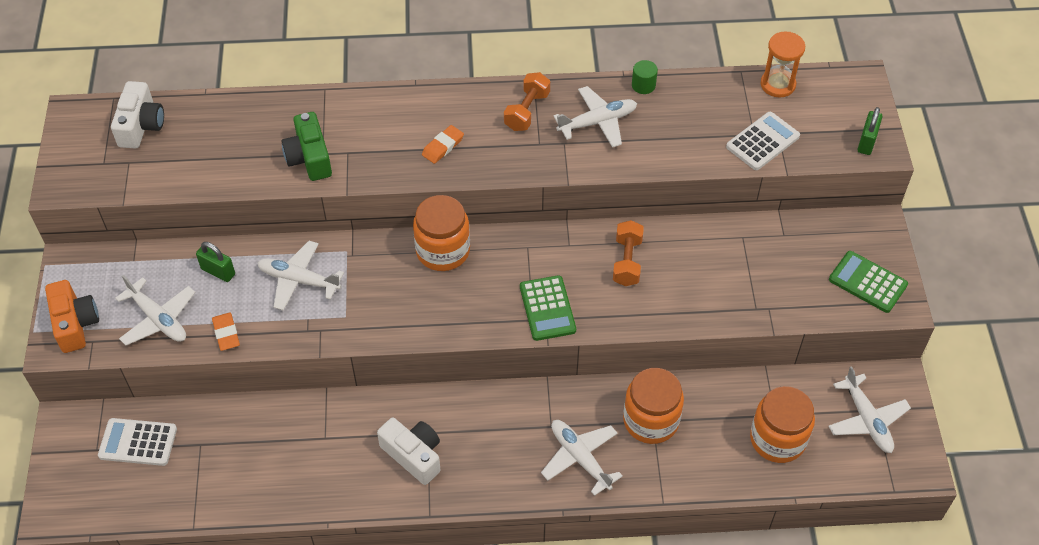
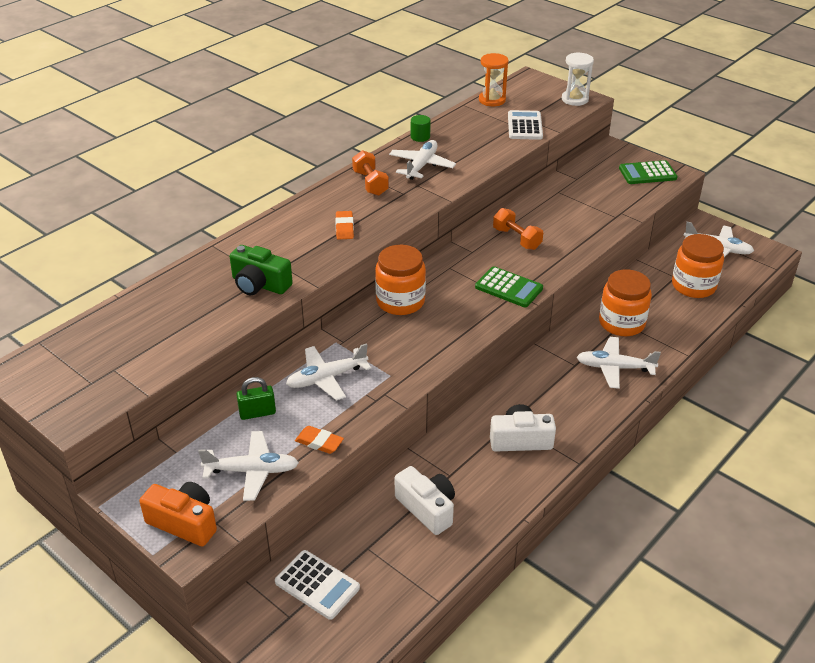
camera: 45 degrees left, 15 degrees down
(138, 442) = (317, 585): white calculator -> white calculator turned 105 degrees counterclockwise
(141, 126) = (91, 343): white camera -> white camera (427, 508)
(866, 142) = (575, 99): green padlock -> white hourglass

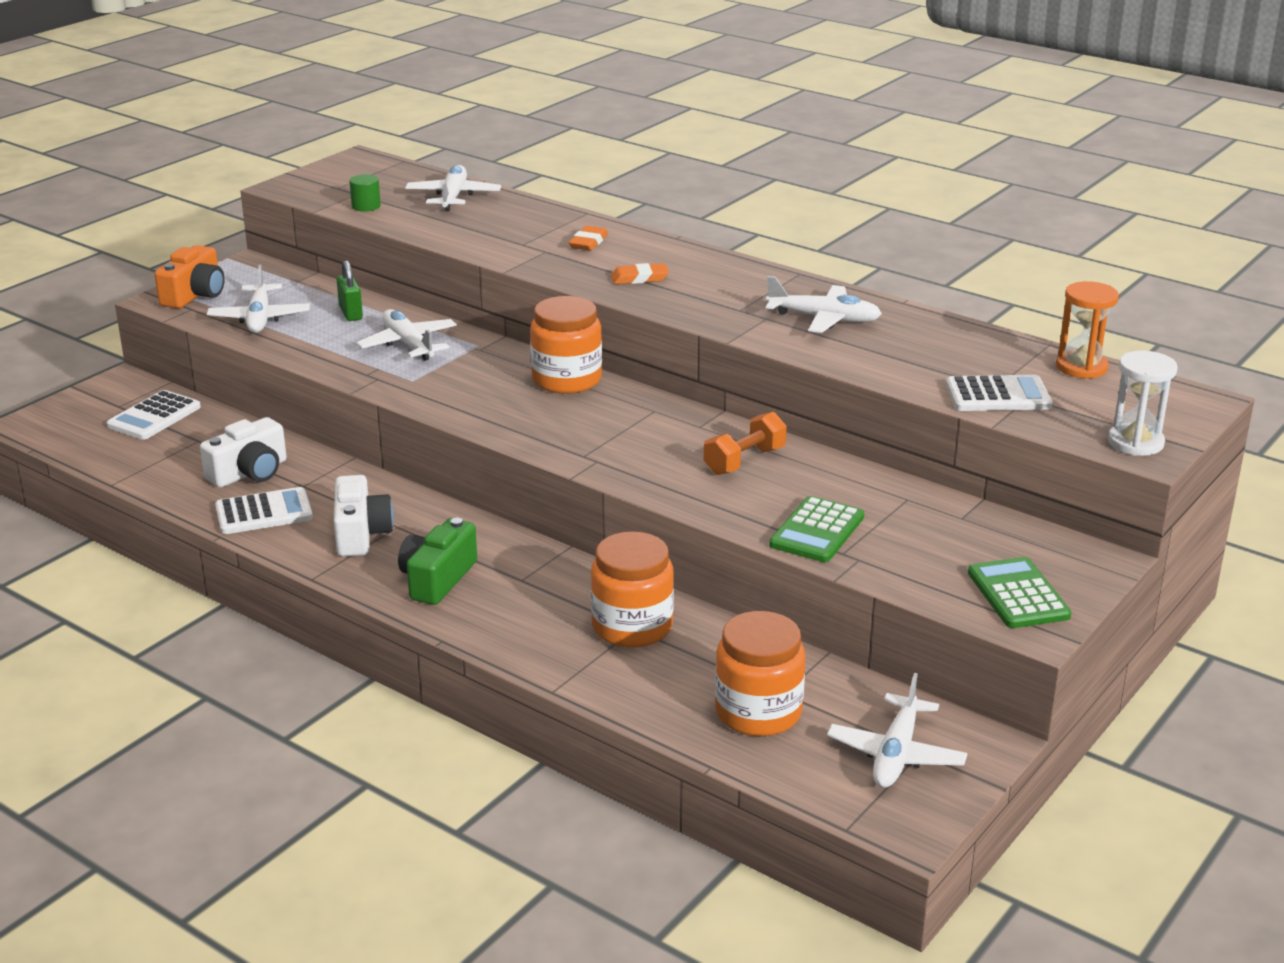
camera: 85 degrees right, 10 degrees down
(259, 284) = (506, 242): green camera -> green camera (437, 579)
(319, 442) = (298, 347): orange eraser -> orange eraser (588, 242)
(370, 183) = (760, 287): orange dumbbell -> none
(420, 137) = (915, 315): green cylinder -> green cylinder (366, 206)
(489, 495) = (264, 513): none -> white calculator
(508, 288) = (609, 455): green calculator -> green calculator (817, 531)
(614, 368) = (516, 615): white plane -> white plane (453, 197)

